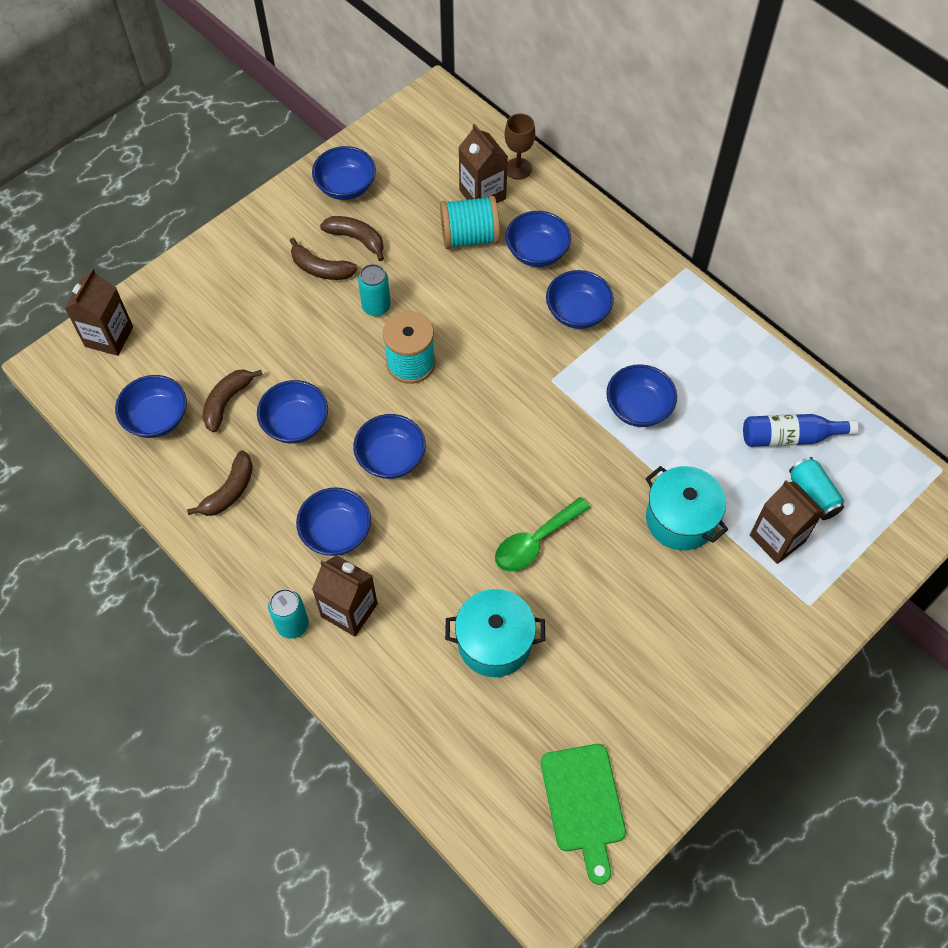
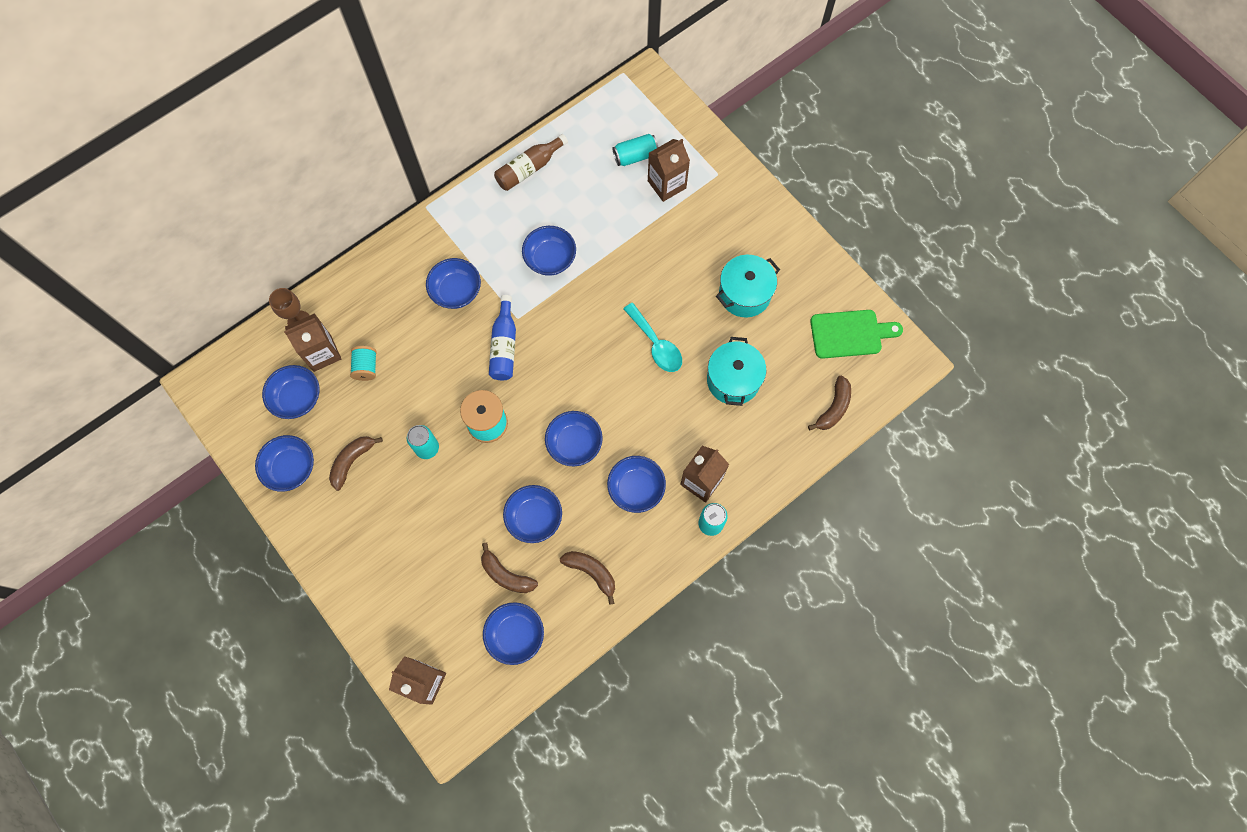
camera: 85 degrees left, 10 degrees up
(321, 269) = (379, 493): brown banana -> brown banana (833, 408)
(469, 237) = (366, 367): turquoise spool -> turquoise spool, size x0.62
(535, 542) = (656, 344): green spoon -> turquoise spoon
(537, 252) = (391, 315): blue bowl -> blue bowl (297, 398)
(680, 519) = (646, 244): turquoise pot -> turquoise pot (744, 294)
(763, 371) = (529, 169): none -> brown bottle
(790, 437) = (587, 161): blue bottle -> blue bottle (504, 346)

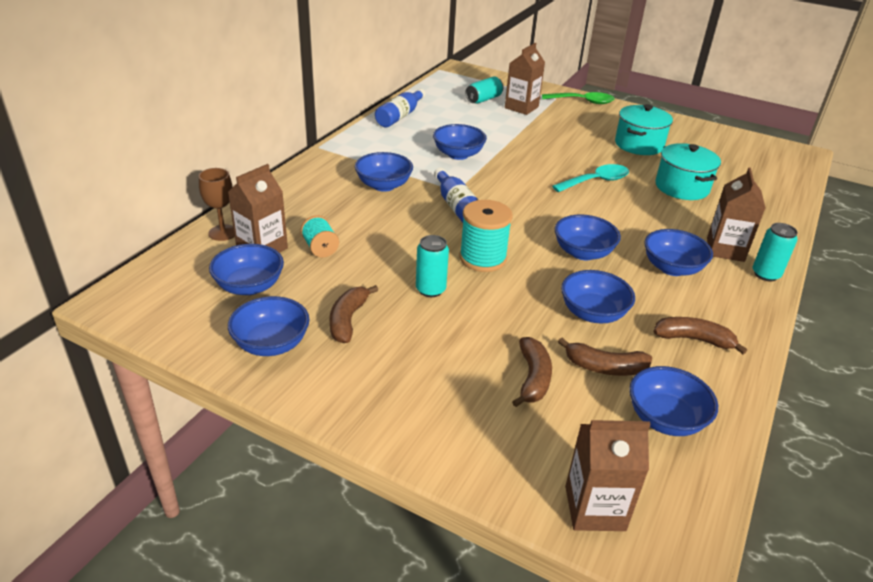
camera: 25 degrees left, 35 degrees down
(529, 169) = (400, 116): brown bottle -> blue bottle
(656, 344) = (596, 181): turquoise spoon -> turquoise spoon turned 60 degrees counterclockwise
(743, 190) = (583, 102): none -> green spoon
(833, 408) = (778, 186): brown banana -> brown banana (533, 378)
(850, 334) = (741, 149): green cutting board -> none

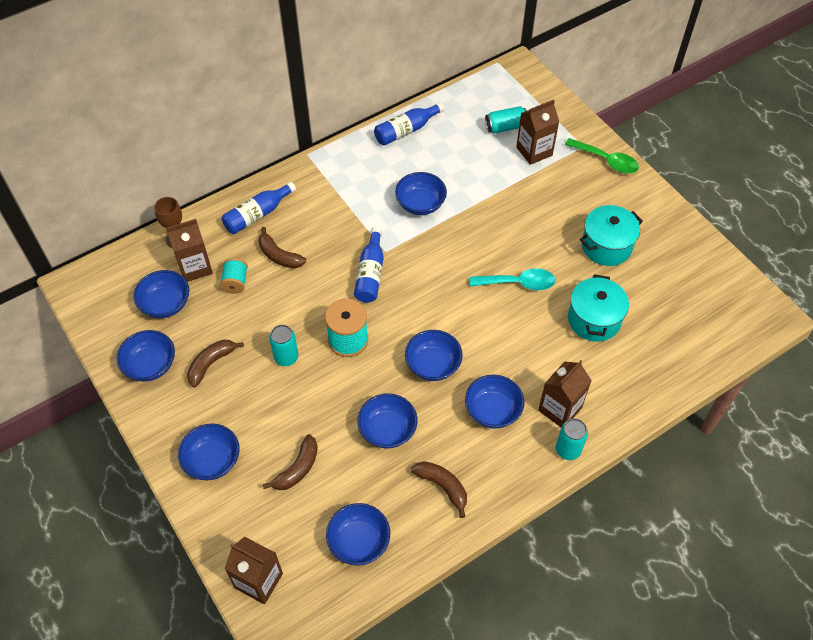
camera: 30 degrees right, 20 degrees up
(302, 195) = (257, 215): none -> blue bottle
(383, 185) = (329, 224): blue bowl -> blue bowl (212, 460)
(604, 367) = (354, 482): brown banana -> brown banana (279, 256)

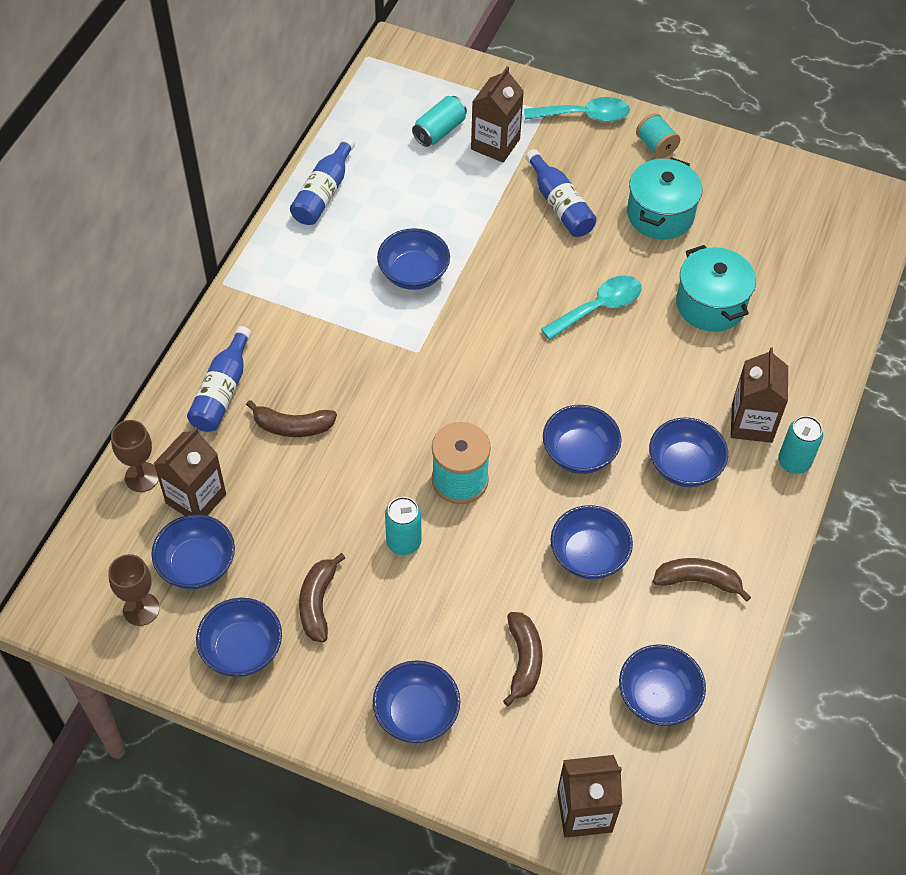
camera: 35 degrees left, 0 degrees up
(118, 311) = (141, 609): none -> brown goblet
(235, 282) = (265, 488): turquoise spool -> turquoise spool (656, 146)
(370, 273) = (422, 388): blue bottle -> blue bottle (560, 205)
(606, 161) = (584, 115): green spoon -> turquoise spoon

